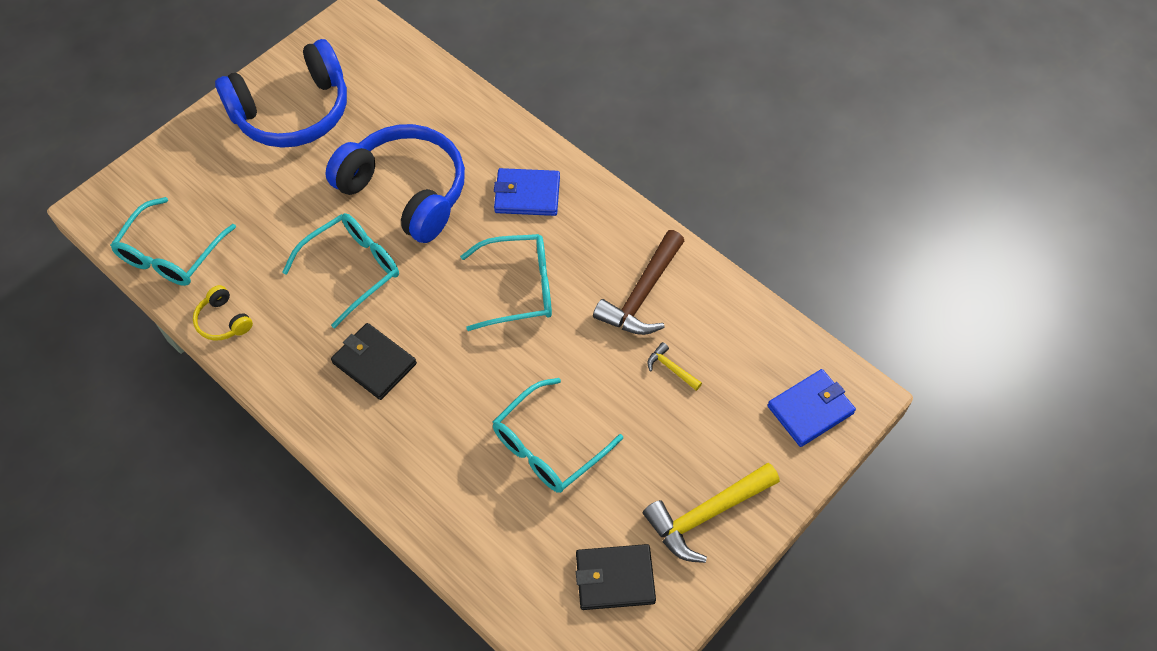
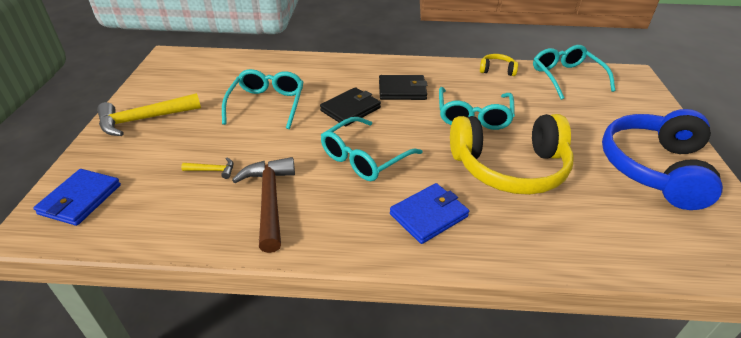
camera: 140 degrees right, 20 degrees down
(406, 191) = (509, 167): blue headphones -> yellow headphones
(615, 578) = (187, 81): black wallet -> black wallet (350, 109)
(706, 515) = (144, 120): yellow hammer -> yellow hammer turned 135 degrees counterclockwise

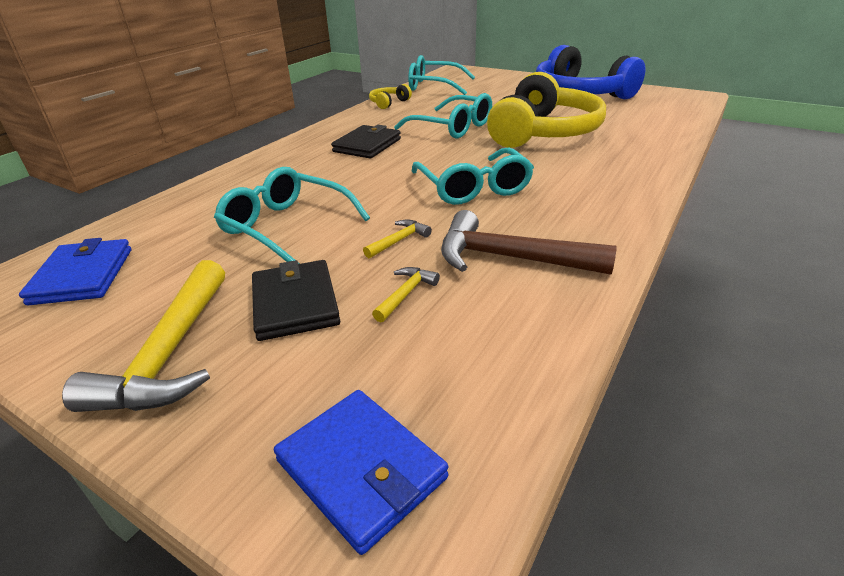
camera: 60 degrees left, 5 degrees down
(270, 149) = (399, 240): none -> yellow hammer
(350, 109) = (370, 177): black wallet -> black wallet (295, 303)
(428, 215) = (590, 177): blue wallet -> blue wallet (83, 276)

